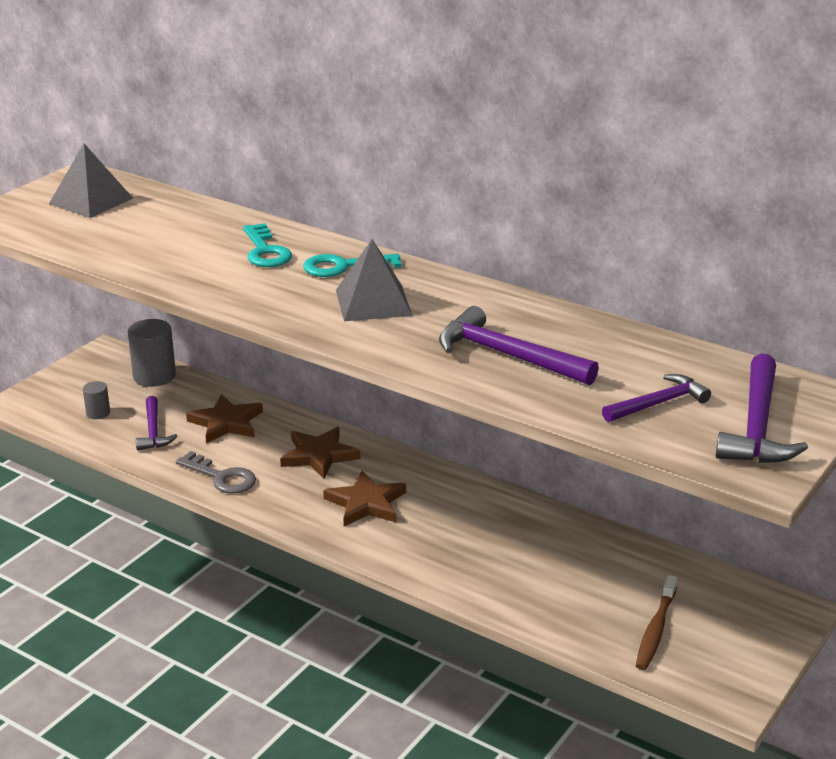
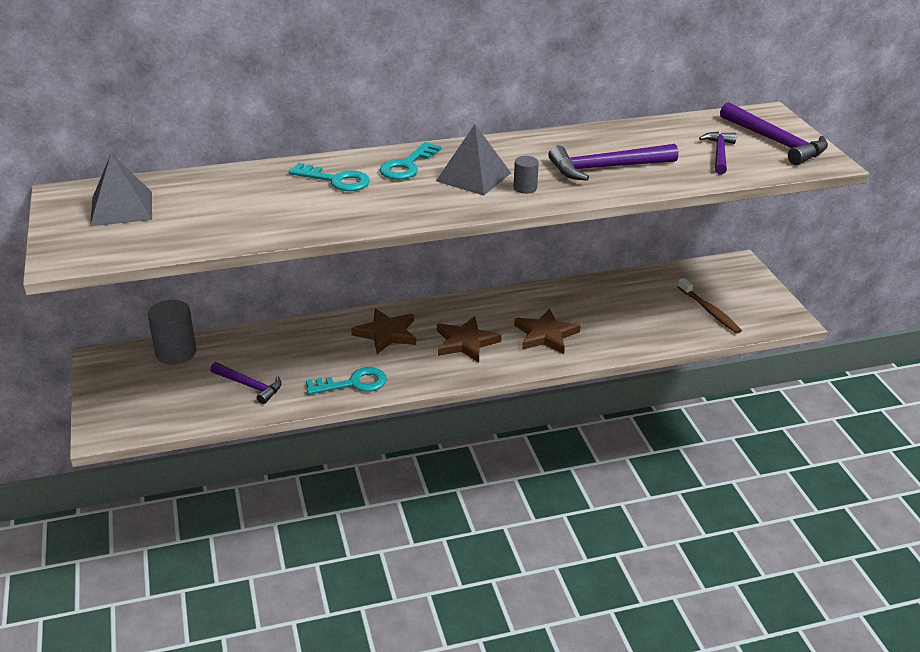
camera: 50 degrees left, 5 degrees up
(98, 413) = (183, 400): grey cylinder -> grey cylinder (525, 188)
(221, 477) = (353, 383): grey key -> turquoise key
(226, 423) = (289, 350): brown star -> brown star (545, 335)

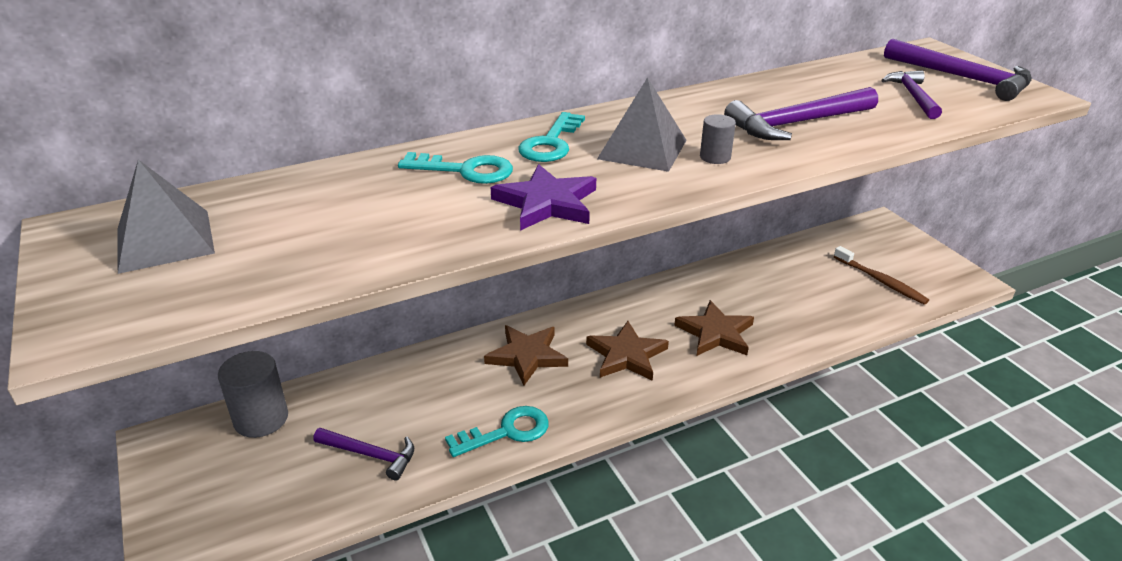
camera: 10 degrees left, 0 degrees up
(384, 209) = (547, 203): none -> purple star

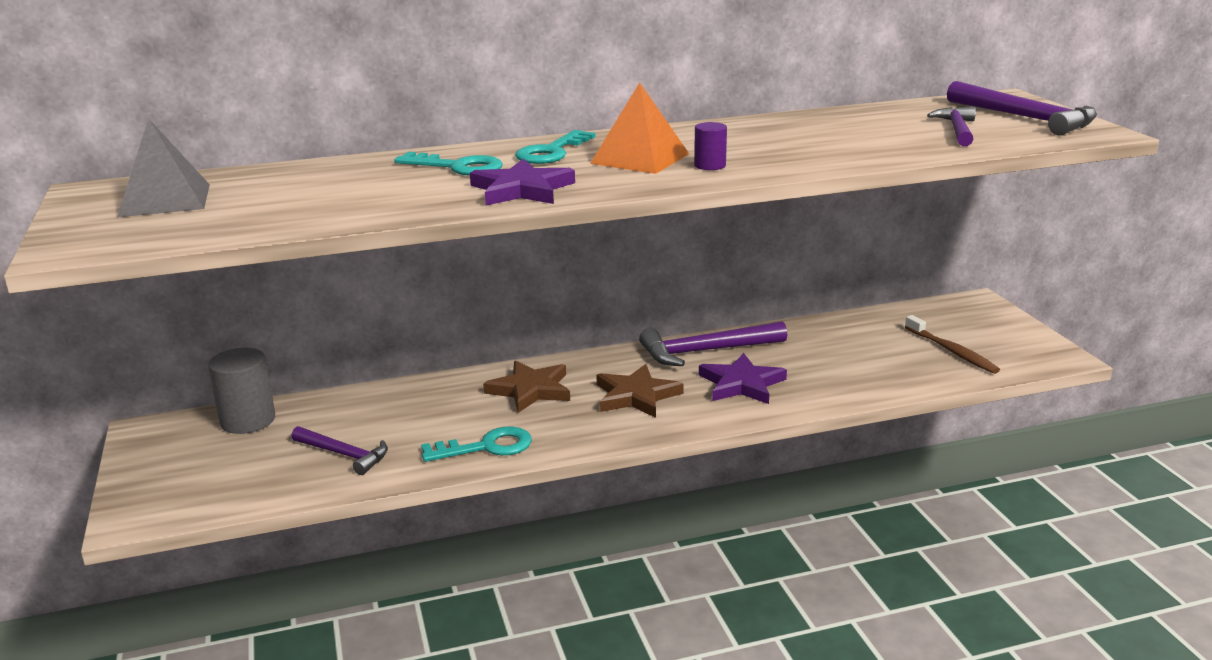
camera: 10 degrees right, 10 degrees down
(642, 149) = (640, 158): grey pyramid -> orange pyramid
(715, 157) = (710, 165): grey cylinder -> purple cylinder
(715, 333) = (741, 384): brown star -> purple star
(796, 123) = (813, 145): purple hammer -> purple hammer (705, 351)

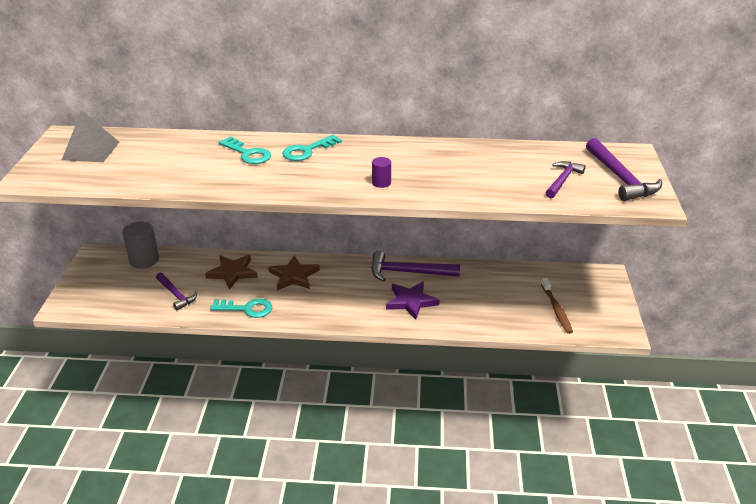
camera: 20 degrees right, 10 degrees up
(522, 189) = (264, 181): purple star -> none
(636, 396) = (347, 295): brown star -> brown star (232, 273)
(640, 158) = (349, 167): orange pyramid -> none

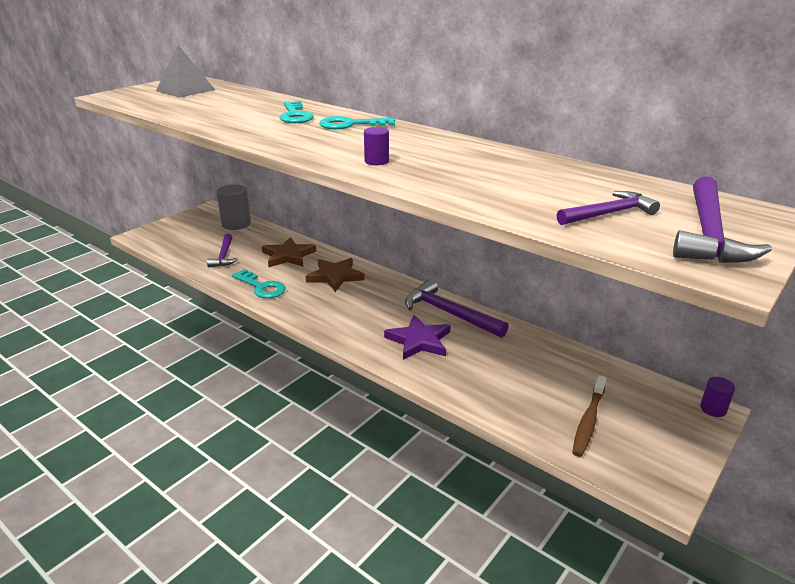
camera: 35 degrees right, 5 degrees down
(607, 272) = (713, 409): none -> purple cylinder

